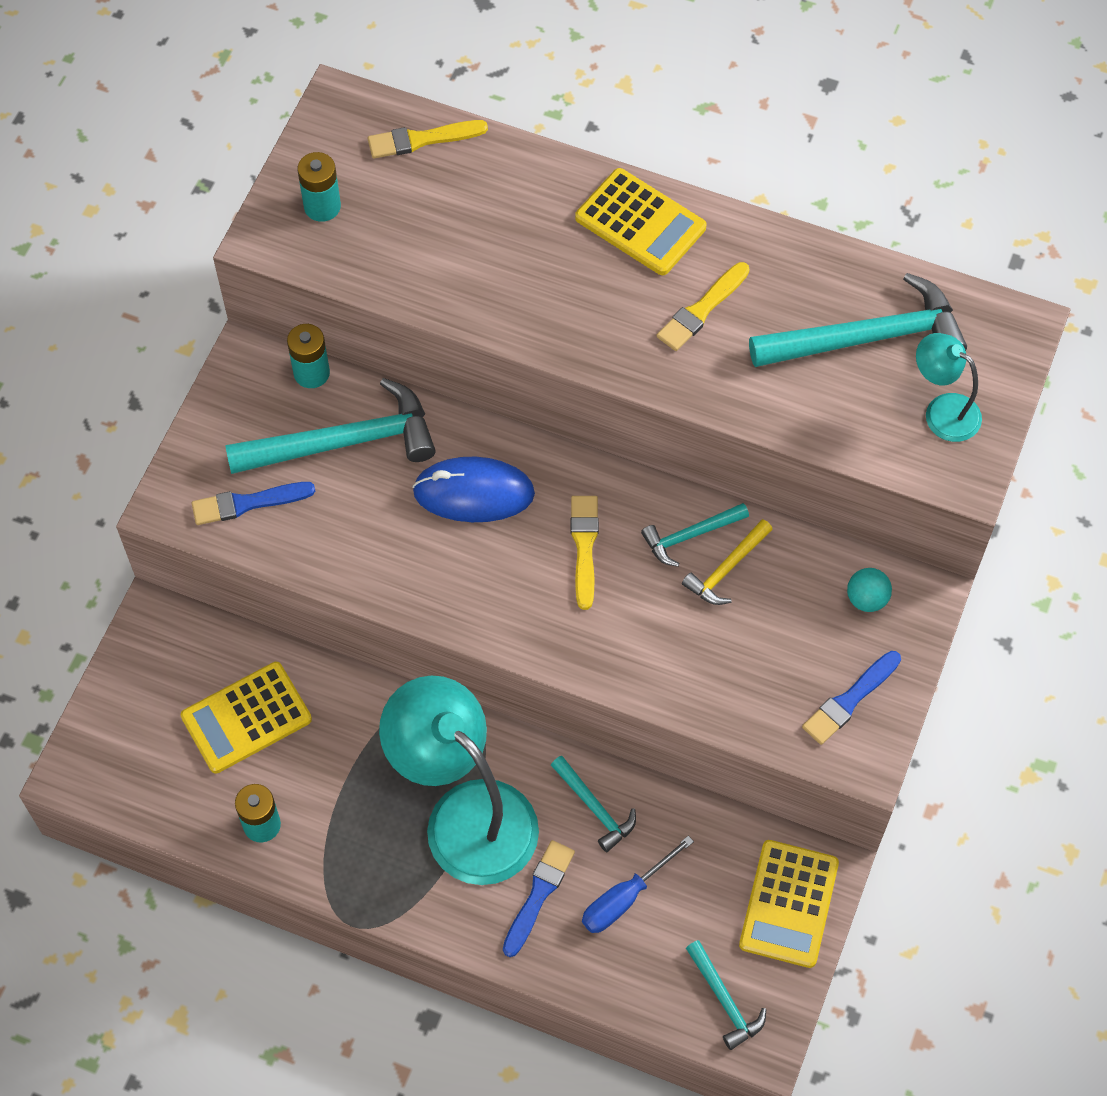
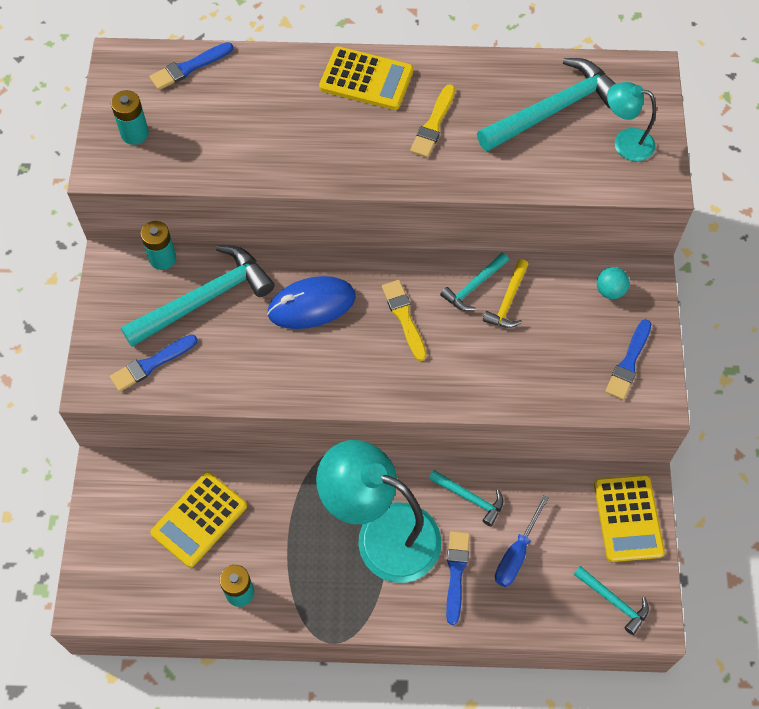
camera: 20 degrees left, 0 degrees up
(422, 140) = (189, 68): yellow brush -> blue brush

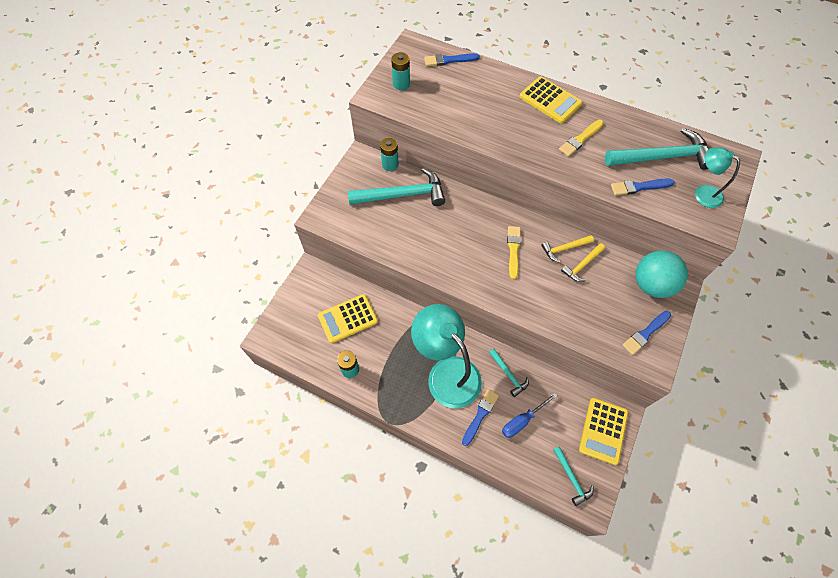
camera: 25 degrees right, 0 degrees up
(151, 364) = (356, 218): blue brush -> blue brush (639, 187)
(311, 305) = (461, 221): blue mouse -> none
(473, 286) = (564, 248): turquoise hammer -> yellow hammer
(610, 291) = (651, 285): turquoise ball -> turquoise ball, size x2.12

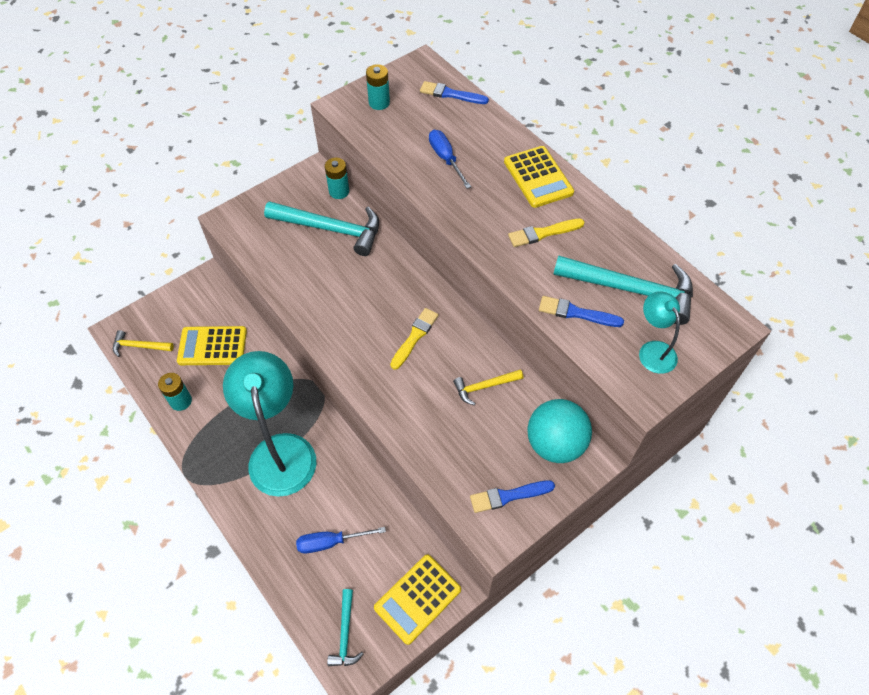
camera: 25 degrees right, 5 degrees down
(478, 109) = (445, 159): none -> blue screwdriver
(480, 415) = (287, 514): blue brush -> none
(508, 374) = (348, 484): turquoise hammer -> none
(564, 248) = (476, 359): yellow hammer -> yellow hammer (139, 346)

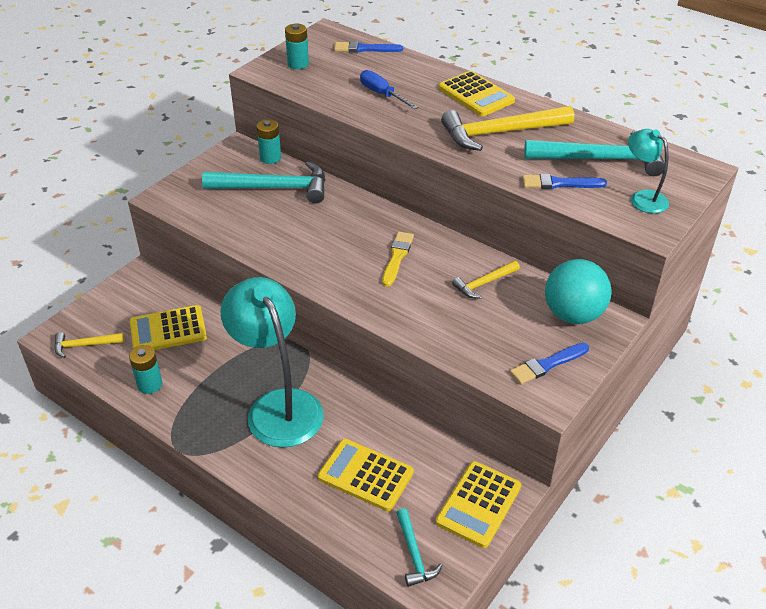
camera: 15 degrees left, 15 degrees down
(331, 542) = (365, 475): blue screwdriver -> yellow calculator
(543, 233) = (500, 133): yellow brush -> yellow hammer

